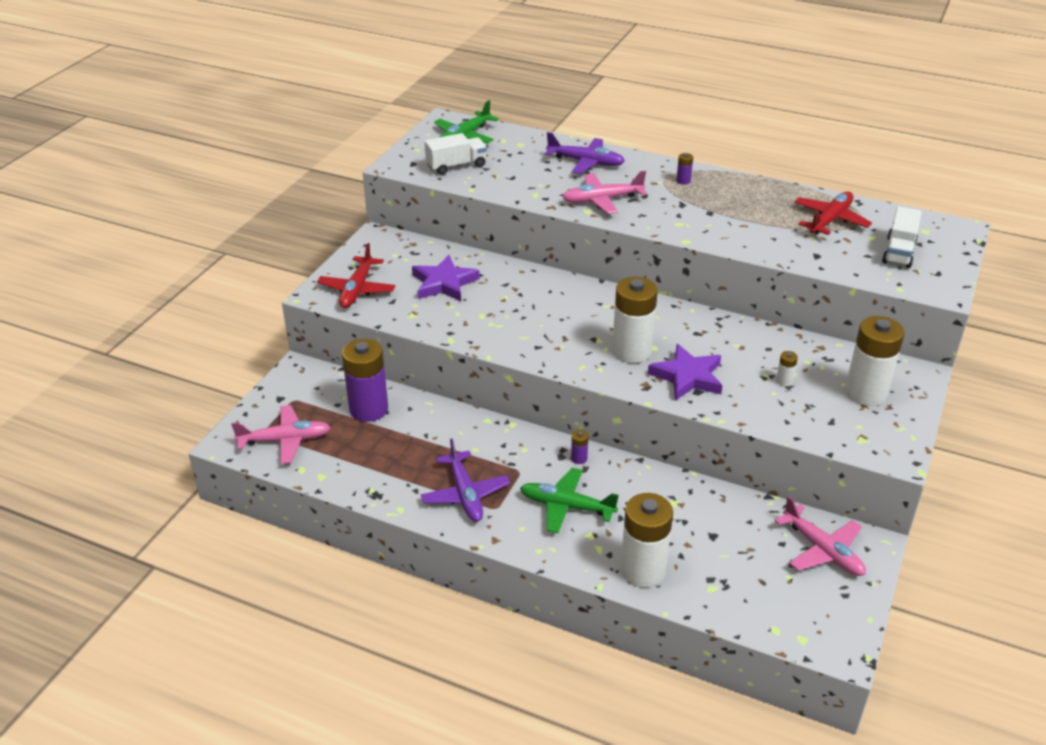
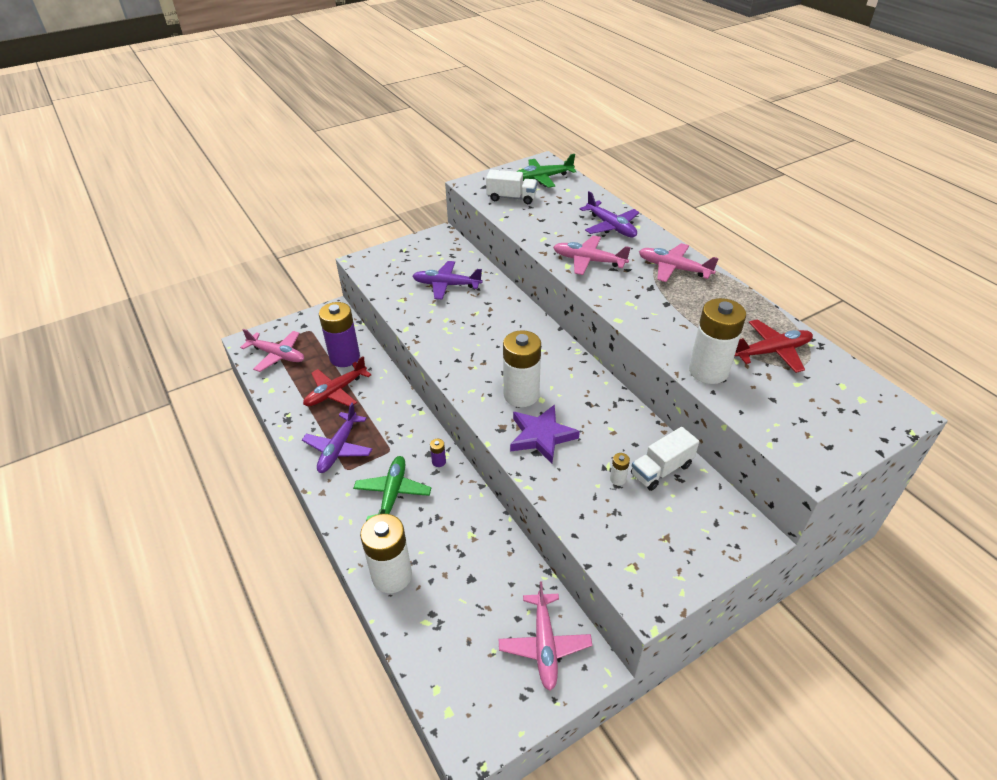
camera: 35 degrees right, 5 degrees up
(357, 289) = (388, 267): red plane -> red plane (336, 391)
(444, 283) = (447, 285): purple star -> purple plane
(567, 506) = (392, 494): green plane -> green plane turned 45 degrees clockwise
(683, 181) = (674, 269): purple battery -> pink plane
(865, 393) = (680, 526): white battery -> white battery (708, 371)
(899, 252) = (809, 409): white truck -> white truck (661, 470)

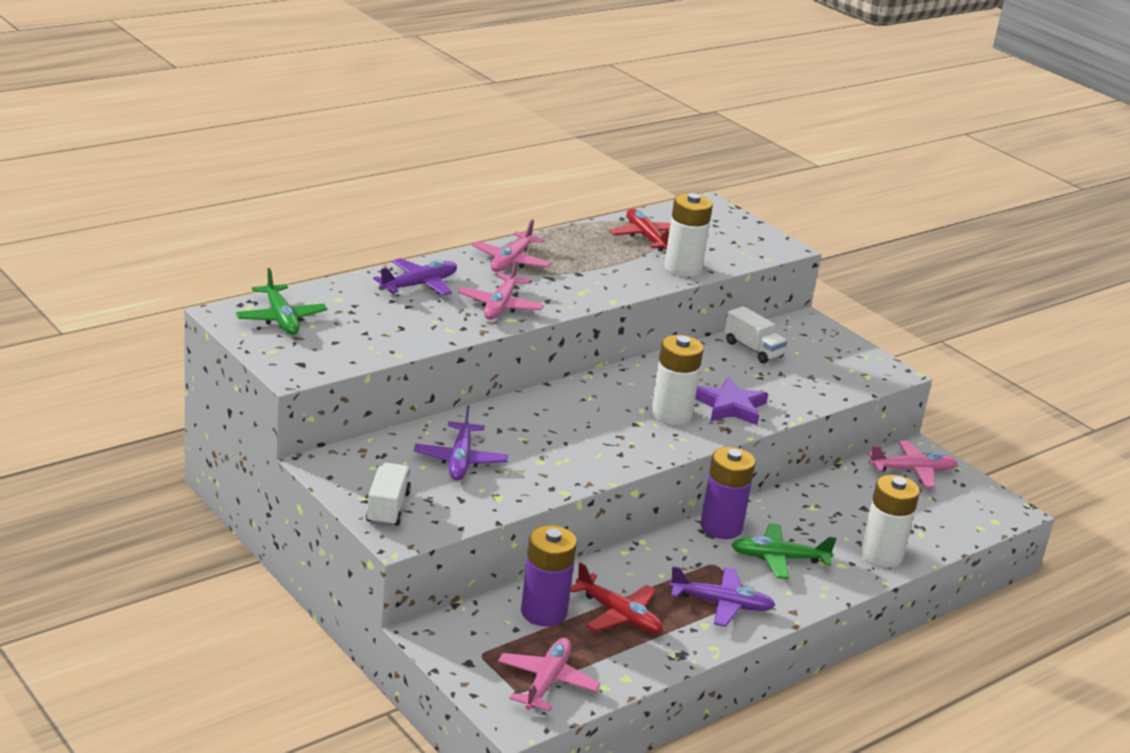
camera: 100 degrees left, 15 degrees down
(439, 461) = (721, 527): purple battery -> purple battery, size x2.48
(511, 198) = (339, 344): white truck -> white truck (387, 508)
(618, 479) = (772, 371): white battery -> none

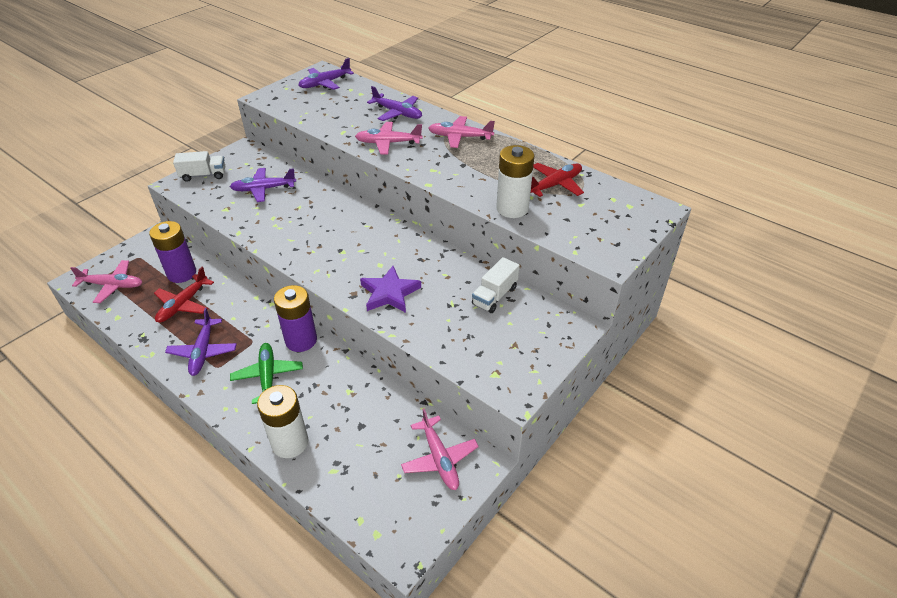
camera: 80 degrees right, 15 degrees up
(281, 318) = (325, 83): green plane -> purple plane
(671, 414) = (361, 265): white battery -> none

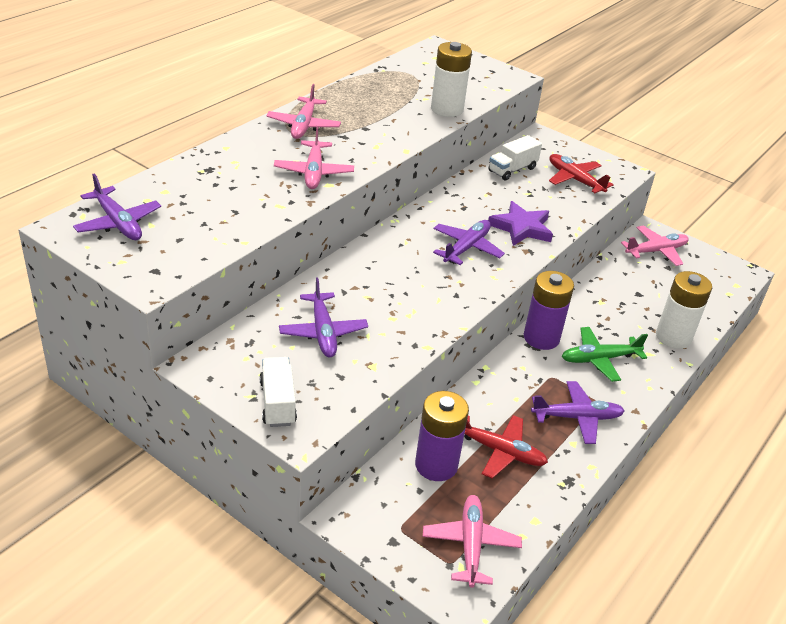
camera: 95 degrees left, 5 degrees down
(397, 113) = (233, 163): purple plane -> purple plane (466, 248)
(495, 296) = (512, 170): white truck -> white truck turned 105 degrees clockwise
(555, 185) = (404, 85): red plane -> red plane (575, 180)

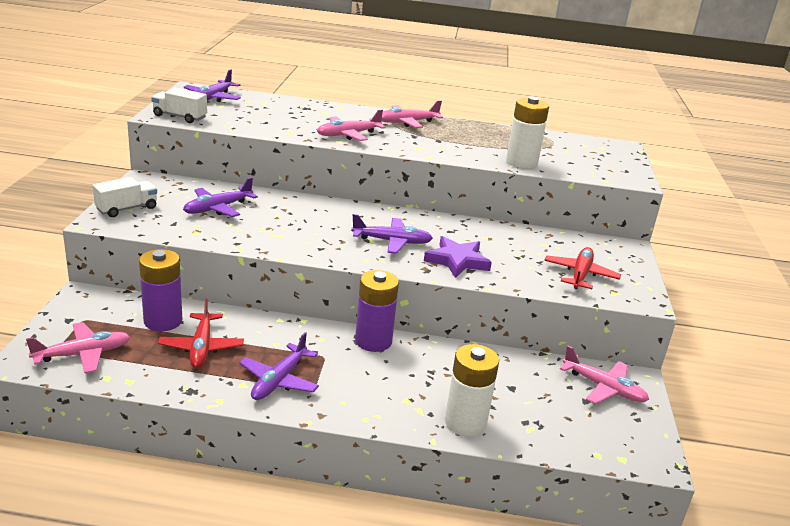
camera: 60 degrees right, 10 degrees down
(512, 170) = (545, 242): white truck -> white truck (180, 117)
(576, 417) = (279, 380): purple plane -> purple plane turned 60 degrees clockwise
(600, 359) = (377, 380): green plane -> none

